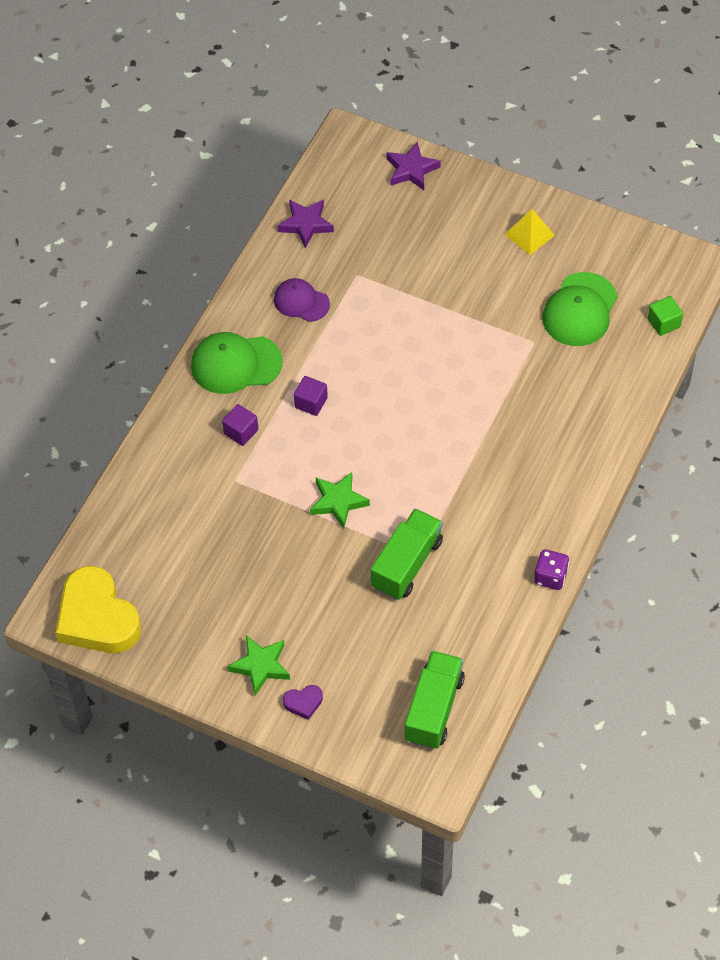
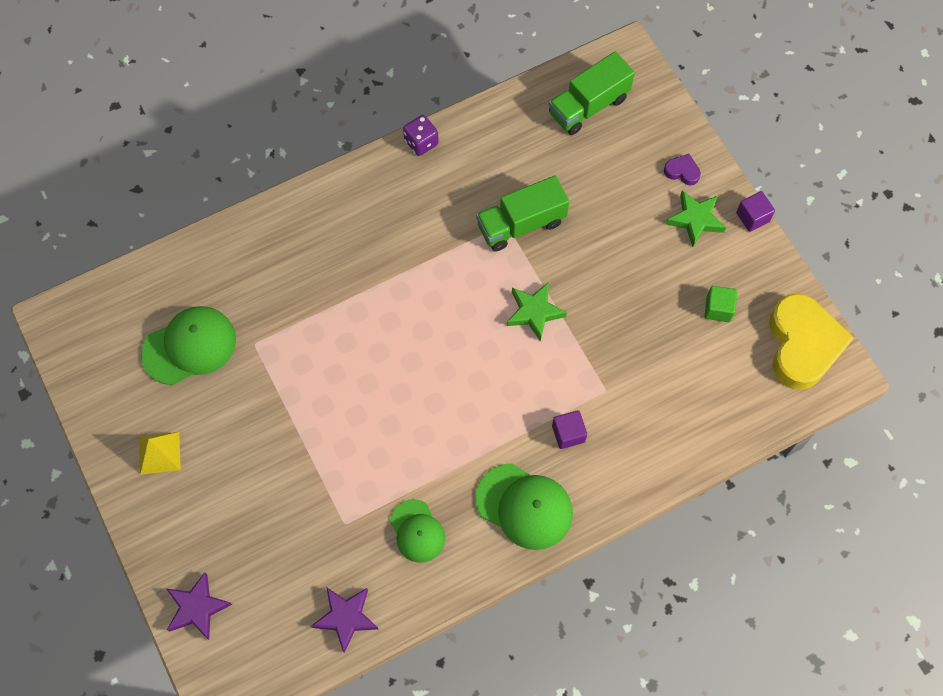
camera: 145 degrees left, 10 degrees up
(301, 302) = (417, 531): purple cap -> green cap
(311, 402) = (487, 419): purple cube -> purple cube (752, 217)
(664, 323) = (135, 285): green cube -> green cube (718, 309)

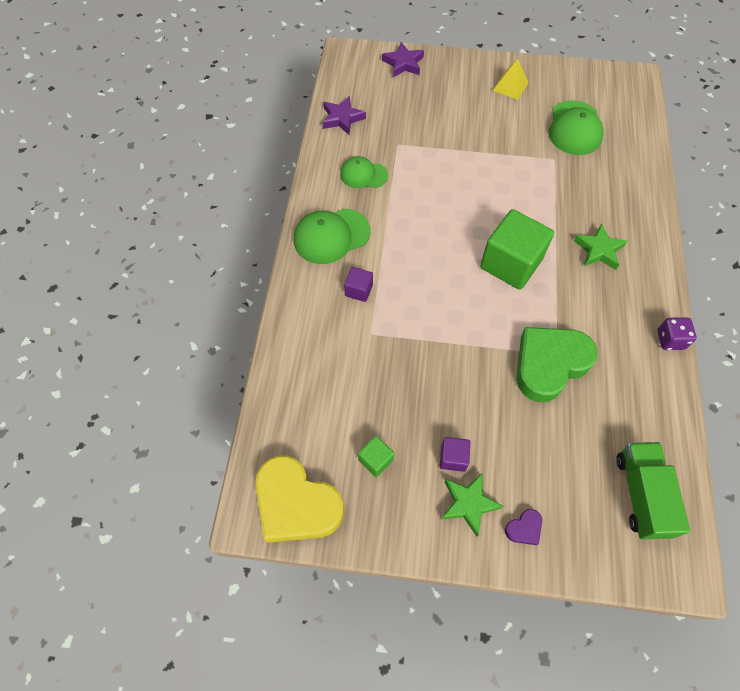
camera: 125 degrees right, 5 degrees down
(431, 313) = (511, 263): none -> green cube
(521, 224) = (549, 364): green truck -> green heart
(534, 312) = (466, 327): green star -> green star (599, 250)
(752, 217) = (439, 557): purple cube -> purple cube (453, 458)

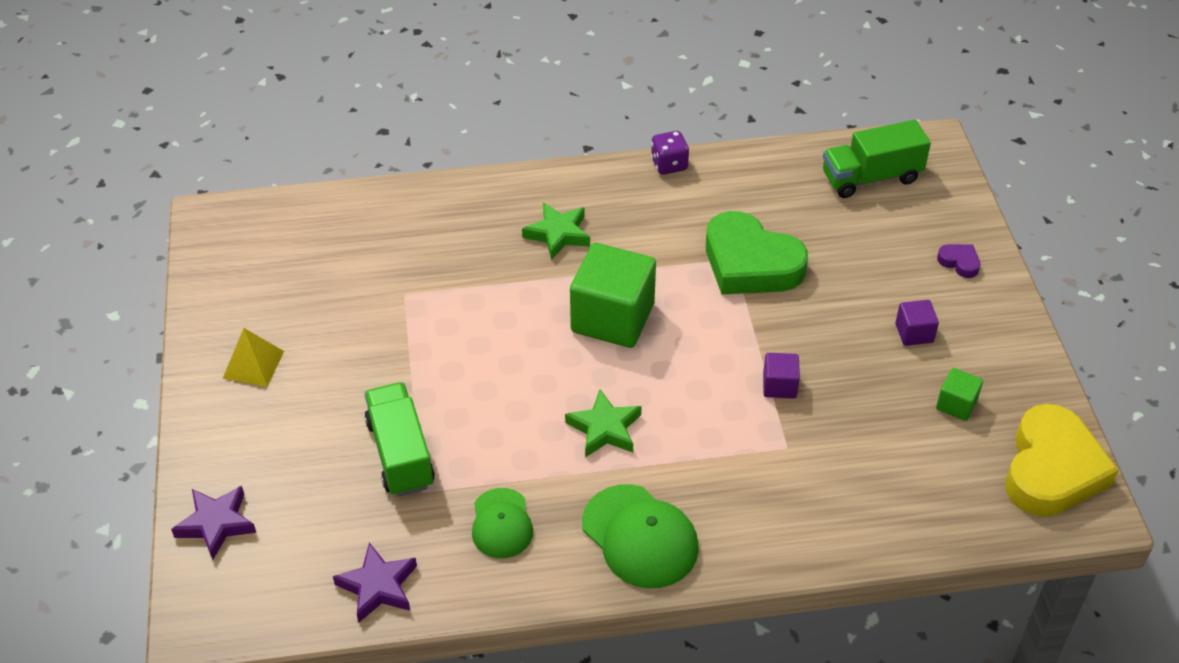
camera: 105 degrees left, 15 degrees down
(359, 290) = (723, 478): purple cube -> purple cube (779, 386)
(427, 139) = (400, 454): none -> green truck
(468, 503) = (959, 311): green star -> green star (604, 428)
(575, 128) = (334, 278): green cap -> none

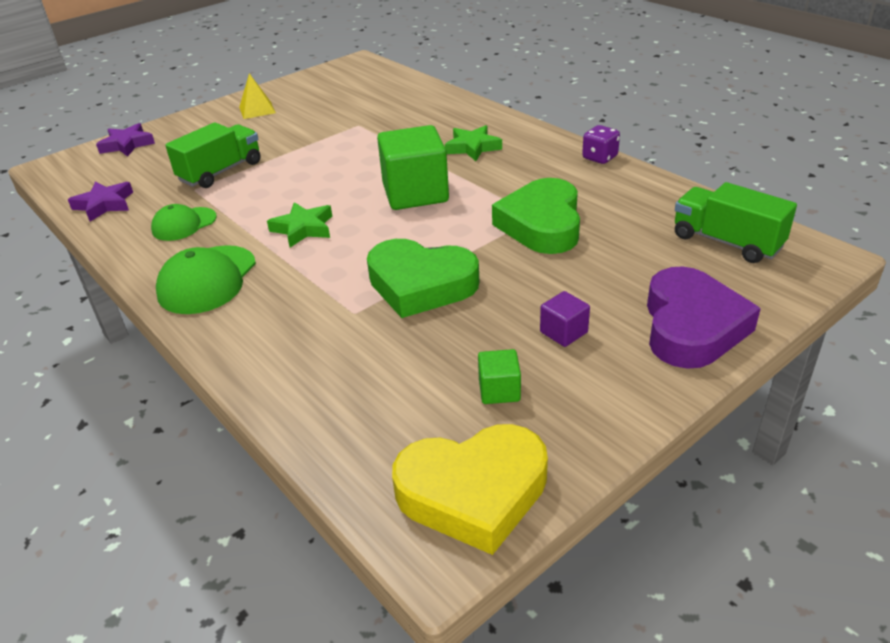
camera: 60 degrees right, 10 degrees down
(779, 386) = (421, 285): purple cube -> green heart
(959, 262) = (691, 326): purple heart -> purple heart, size x2.46

